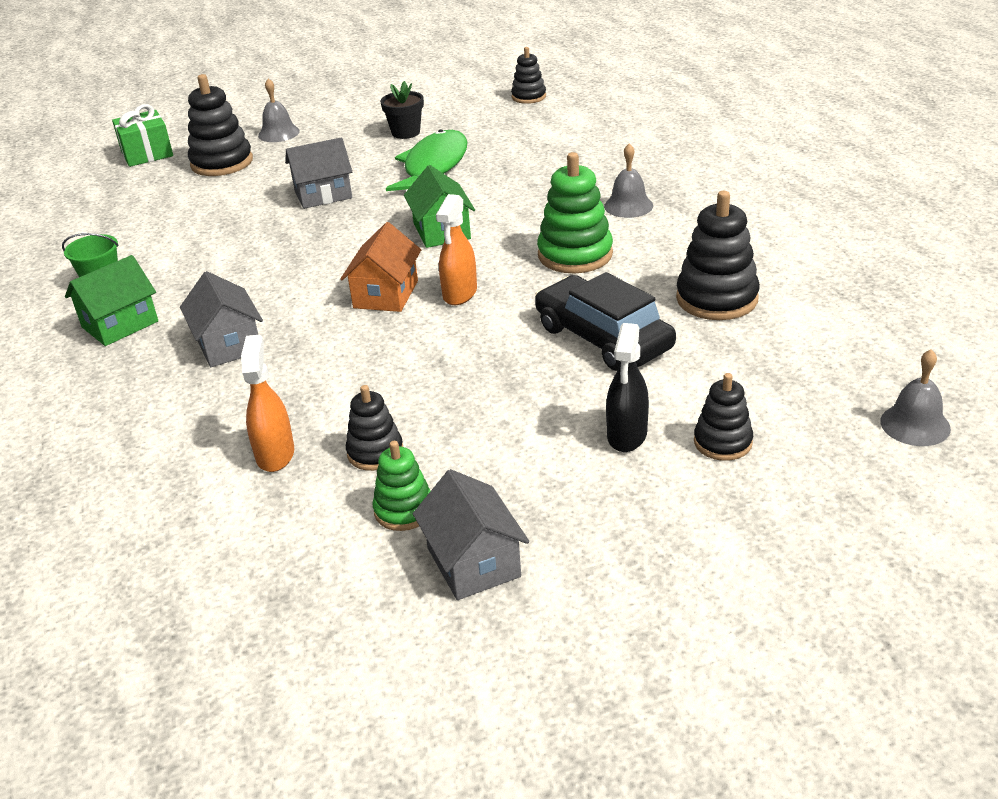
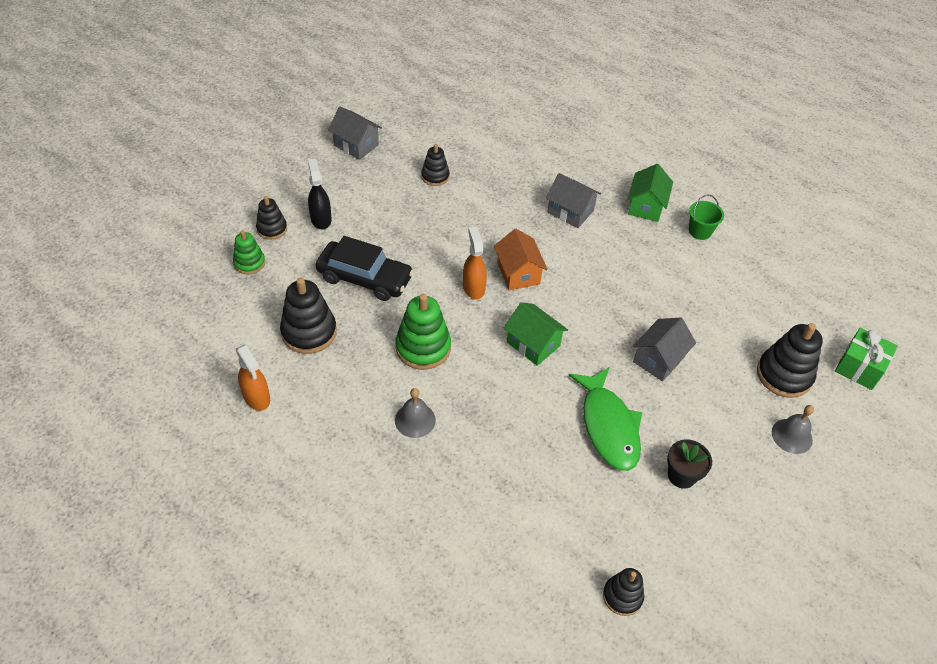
camera: 145 degrees right, 15 degrees up
(275, 454) = (480, 163): orange spray bottle -> orange spray bottle (257, 397)
(404, 510) = (400, 156): green stacking toy -> green stacking toy (249, 263)
(915, 424) = (175, 267): grey bell -> none

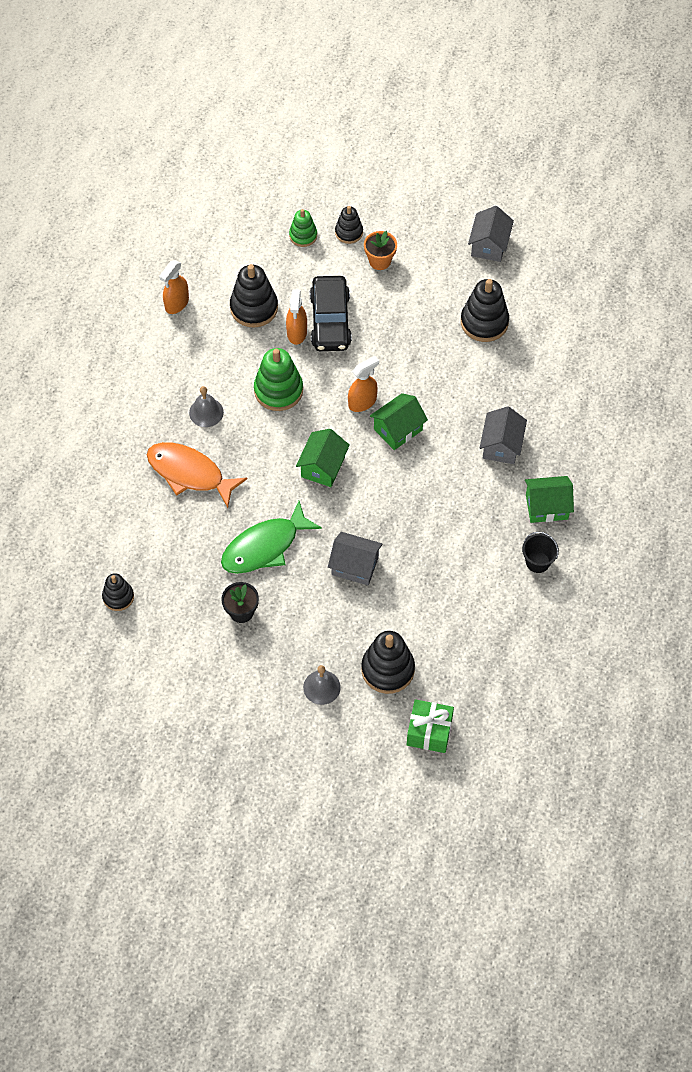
camera: 70 degrees right, 10 degrees up
(321, 219) = (380, 261): black spray bottle -> orange flower pot
(362, 308) = (297, 333): none -> orange spray bottle
(435, 176) = (484, 322): black stacking toy -> black stacking toy, size x1.66
(486, 463) = (190, 473): none -> orange fish
(518, 273) = (398, 429): orange house -> green house
(700, 231) = (537, 562): green bucket -> black bucket

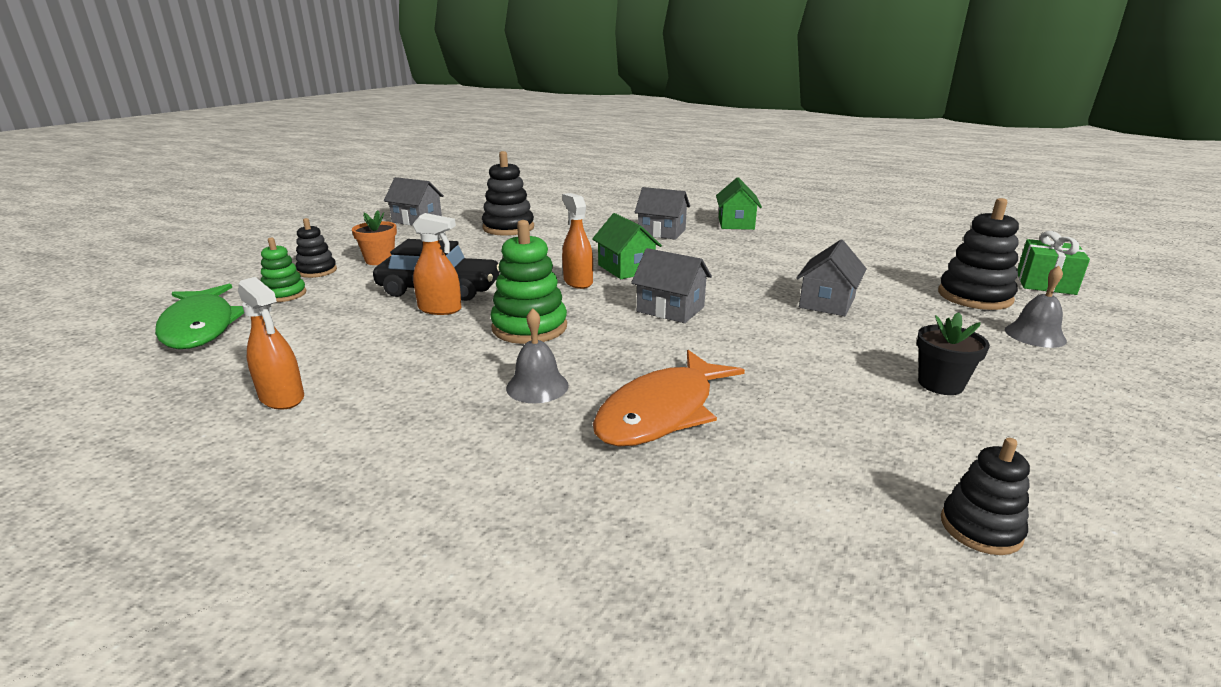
camera: 80 degrees left, 35 degrees down
(254, 308) = (367, 333): black stacking toy -> none
(265, 546) = (809, 357): green fish -> green fish (200, 327)
(323, 467) = (670, 309): green house -> grey house
(537, 562) = (800, 230): black bucket -> none

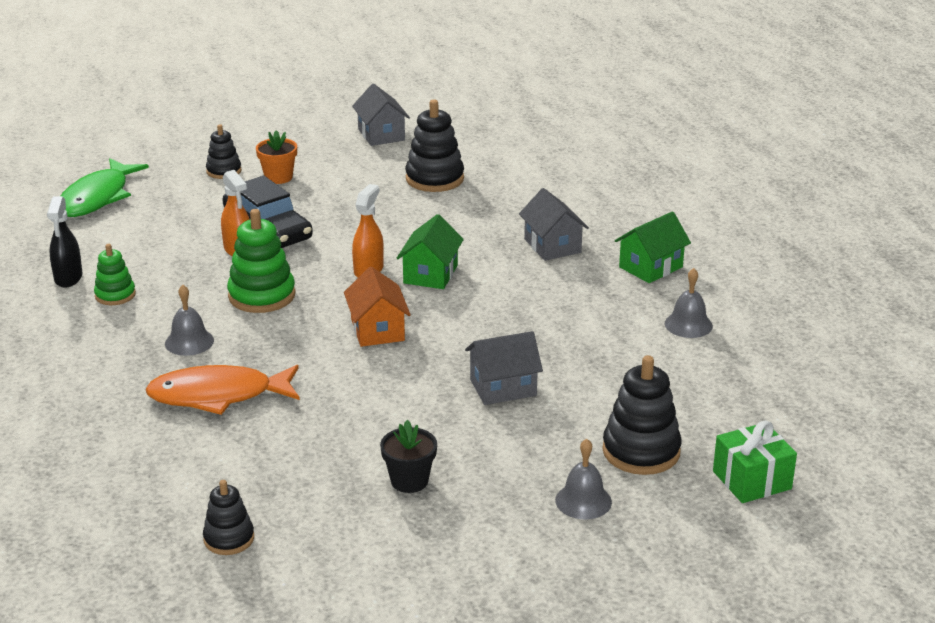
camera: 45 degrees right, 5 degrees up
(282, 398) = (68, 278): orange spray bottle -> black spray bottle
(284, 294) = (174, 188): green stacking toy -> green stacking toy (115, 295)
(670, 309) = (377, 330): grey house -> orange house
(820, 237) = (688, 324): none -> grey bell

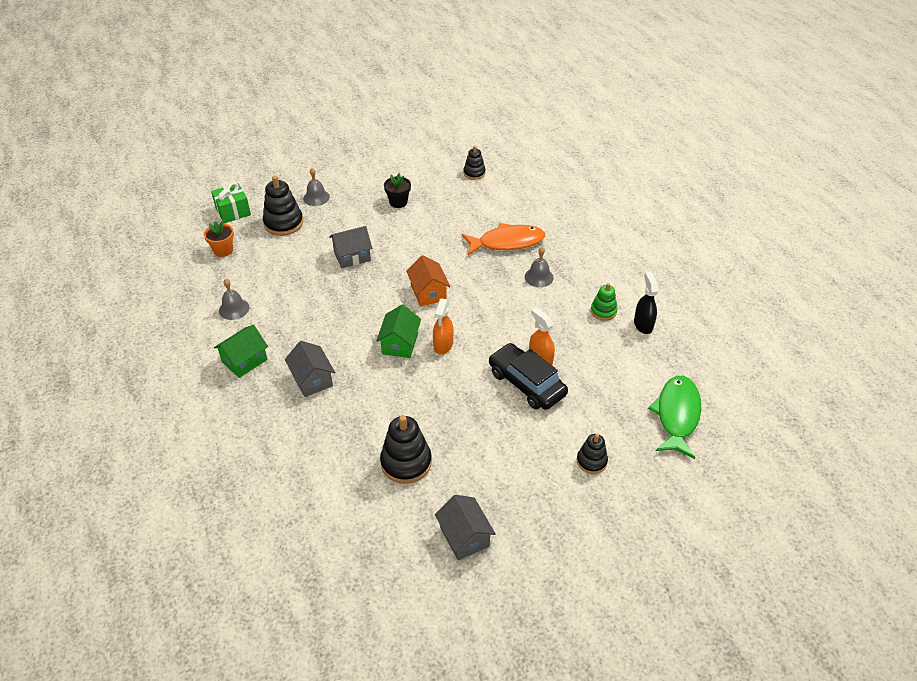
camera: 175 degrees right, 15 degrees up
(262, 296) = (508, 316): green stacking toy -> none
(278, 177) = (541, 455): orange flower pot -> orange flower pot (223, 250)

